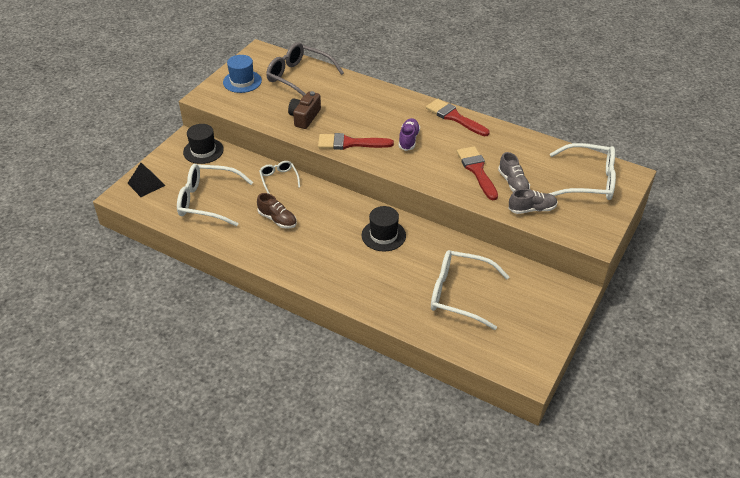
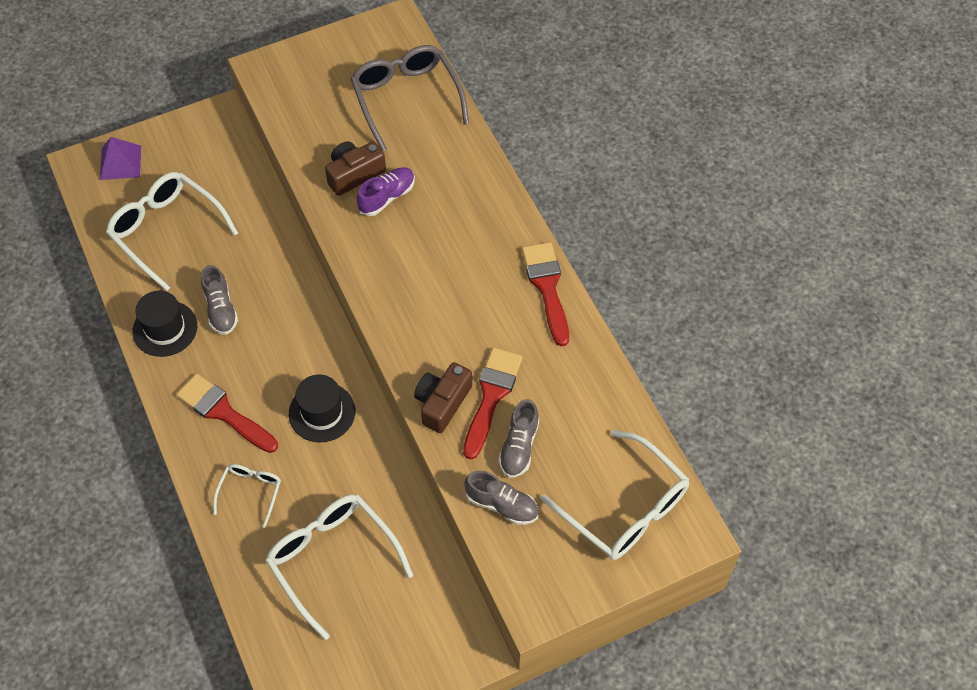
camera: 35 degrees right, 15 degrees up
(146, 184) = (120, 162): black pyramid -> purple pyramid
(203, 151) = (224, 146): black hat -> black hat (165, 328)
(242, 81) = (329, 67): blue hat -> none
(277, 219) = (220, 309): brown shoe -> grey shoe
(279, 179) = (274, 245): white glasses -> white glasses (250, 492)
(350, 143) = (371, 252): red brush -> red brush (223, 412)
(408, 140) = (451, 291): purple shoe -> purple shoe (387, 197)
(456, 184) = (442, 403): none -> brown camera

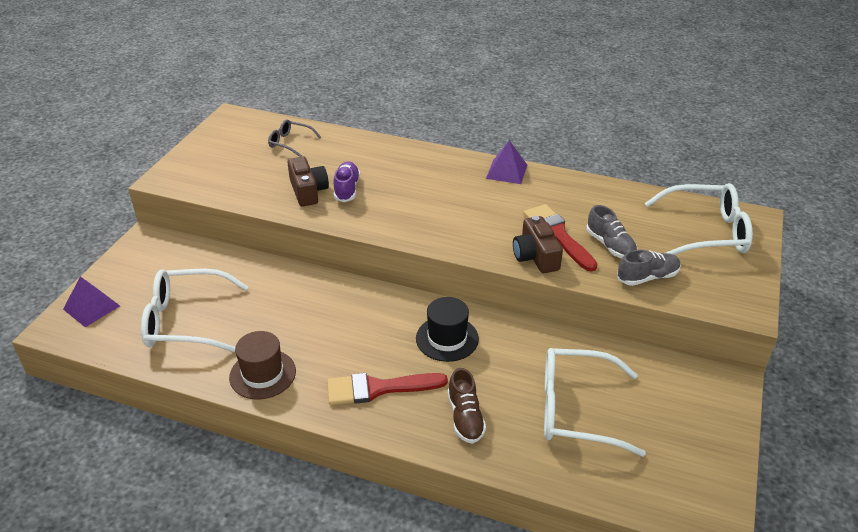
camera: 45 degrees left, 20 degrees down
(165, 328) = (262, 374): black hat -> brown hat
(220, 309) = (292, 335): grey shoe -> none
(250, 492) = (465, 417): white glasses -> brown shoe
(354, 174) = (308, 191): brown camera -> brown camera turned 150 degrees clockwise
(406, 98) = (290, 143): grey glasses -> grey glasses, size x0.52
(547, 287) = (506, 171): red brush -> purple pyramid

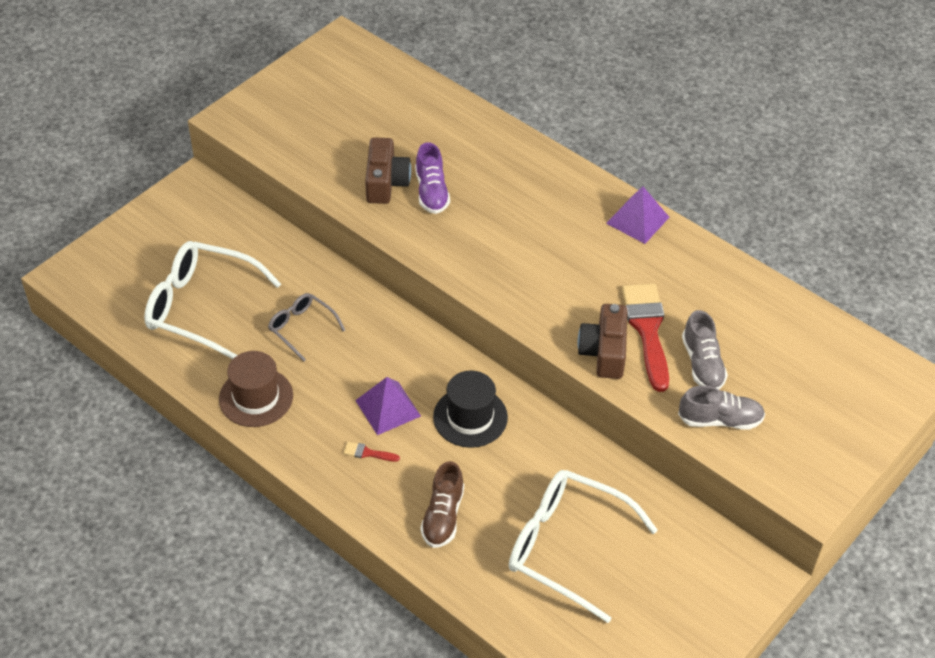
camera: 20 degrees right, 10 degrees up
(91, 307) = (110, 260): purple pyramid -> purple pyramid (388, 408)
(290, 143) = (395, 102): grey glasses -> grey glasses (302, 328)
(347, 189) = (431, 192): purple shoe -> purple shoe turned 150 degrees clockwise
(378, 388) = (367, 453): red brush -> red brush, size x0.41
(706, 232) = (834, 381): white glasses -> none

